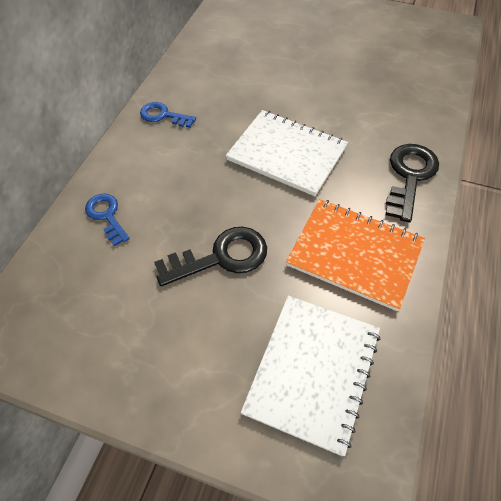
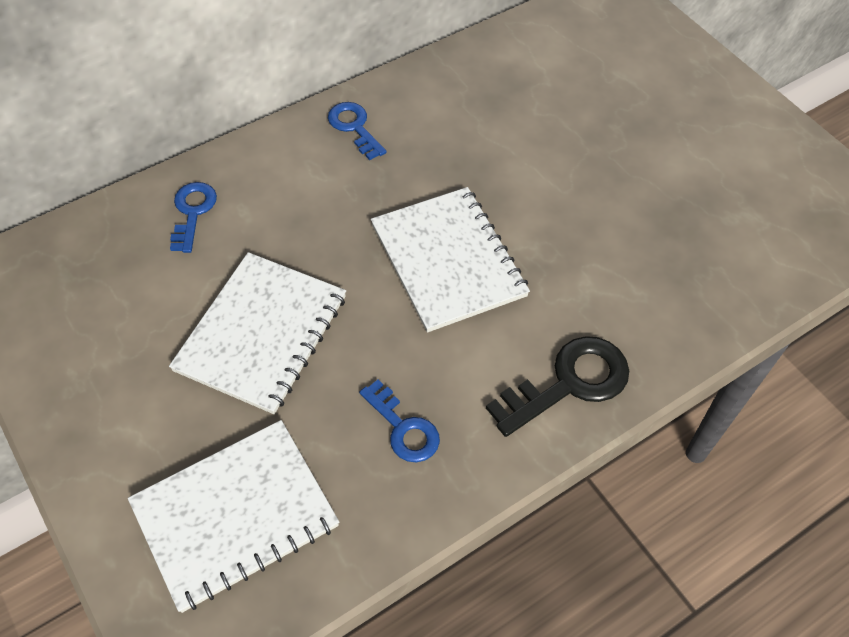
camera: 35 degrees right, 0 degrees up
(221, 257) = (262, 333): black key -> white notebook
(355, 254) = (404, 428): orange notebook -> blue key

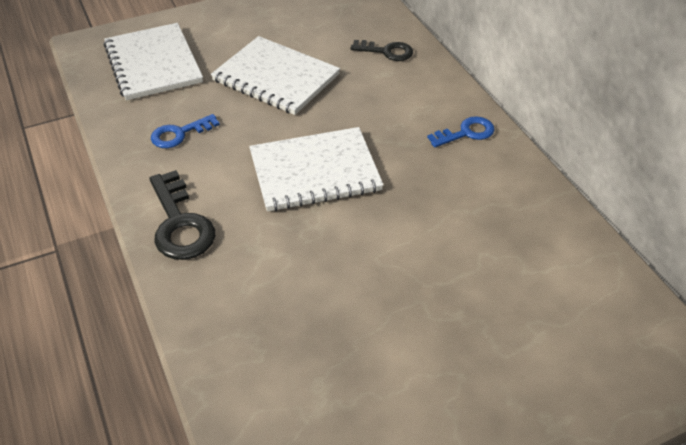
camera: 100 degrees right, 10 degrees down
(192, 212) = (387, 51): blue key -> black key

